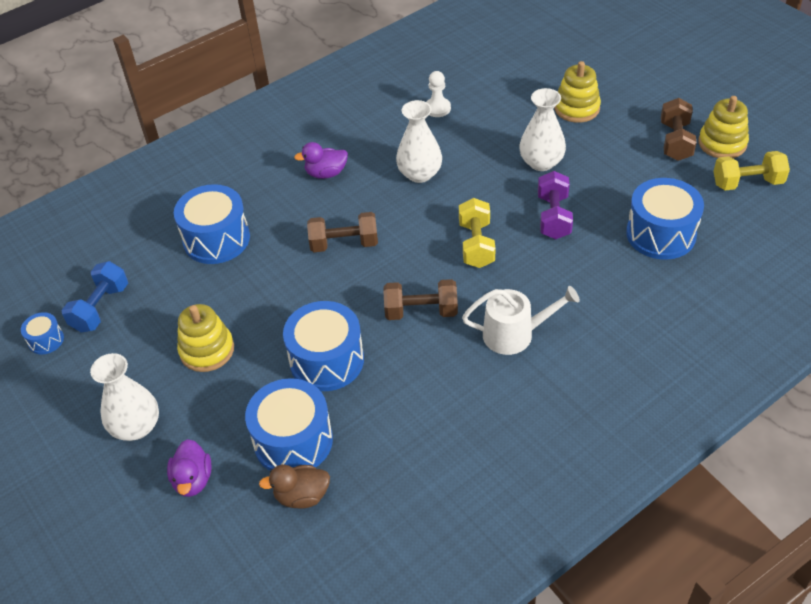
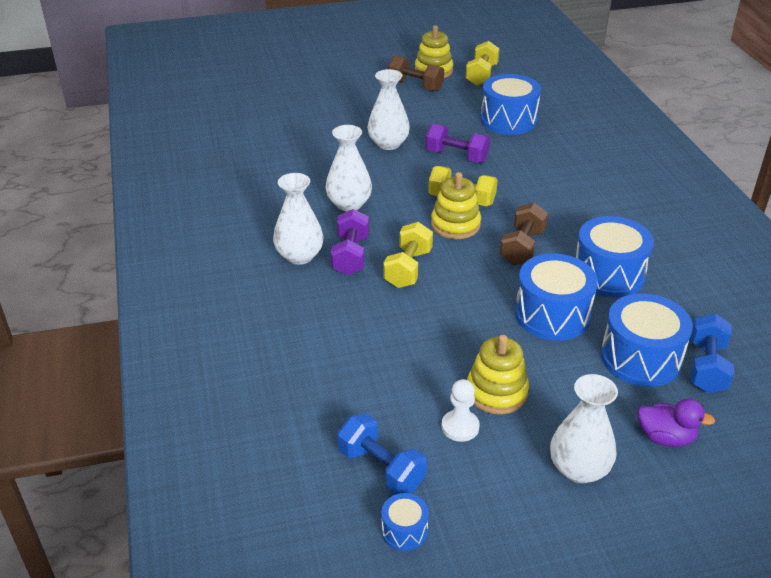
camera: 70 degrees left, 10 degrees down
(216, 239) = (336, 351): blue drum -> blue drum (608, 274)
(302, 496) = (706, 367): brown duck -> blue dumbbell
(326, 173) = (299, 256): purple duck -> white vase
(343, 202) = (350, 256): none -> purple dumbbell
(344, 244) = (408, 269): brown dumbbell -> yellow dumbbell
(437, 108) = (269, 172): white pawn -> white pawn (460, 427)
(514, 334) = (574, 209): white watering can -> none
(576, 108) = (338, 111): yellow stacking toy -> yellow stacking toy (455, 225)

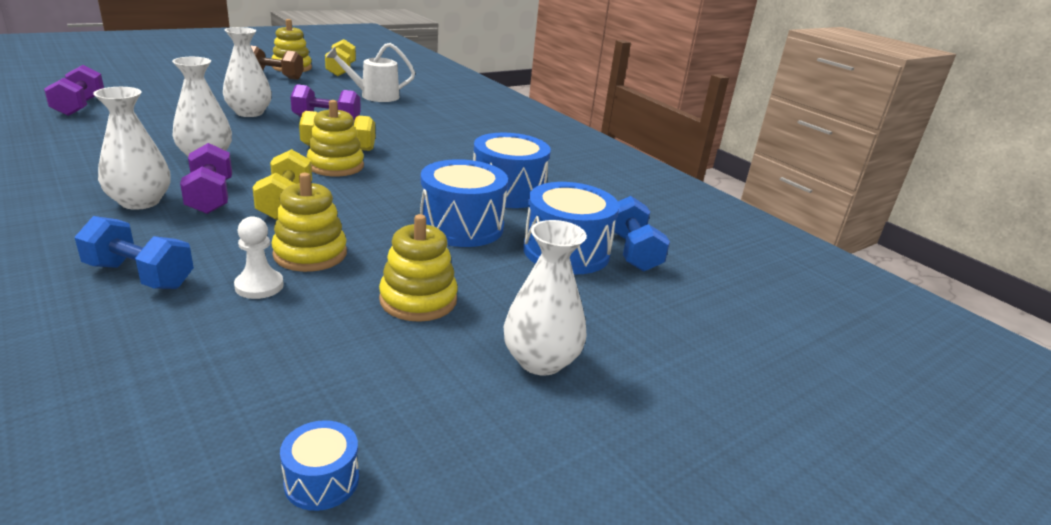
camera: 25 degrees left, 10 degrees down
(252, 129) = (79, 106): none -> purple dumbbell
(381, 468) = (274, 406): blue dumbbell -> blue dumbbell (140, 276)
(421, 330) = (310, 254): none -> yellow stacking toy
(460, 427) = (380, 341): white pawn -> white pawn (259, 286)
(508, 120) = (375, 96): blue drum -> white watering can
(522, 247) = (413, 178): brown dumbbell -> none
(665, 437) = (622, 315): purple duck -> none

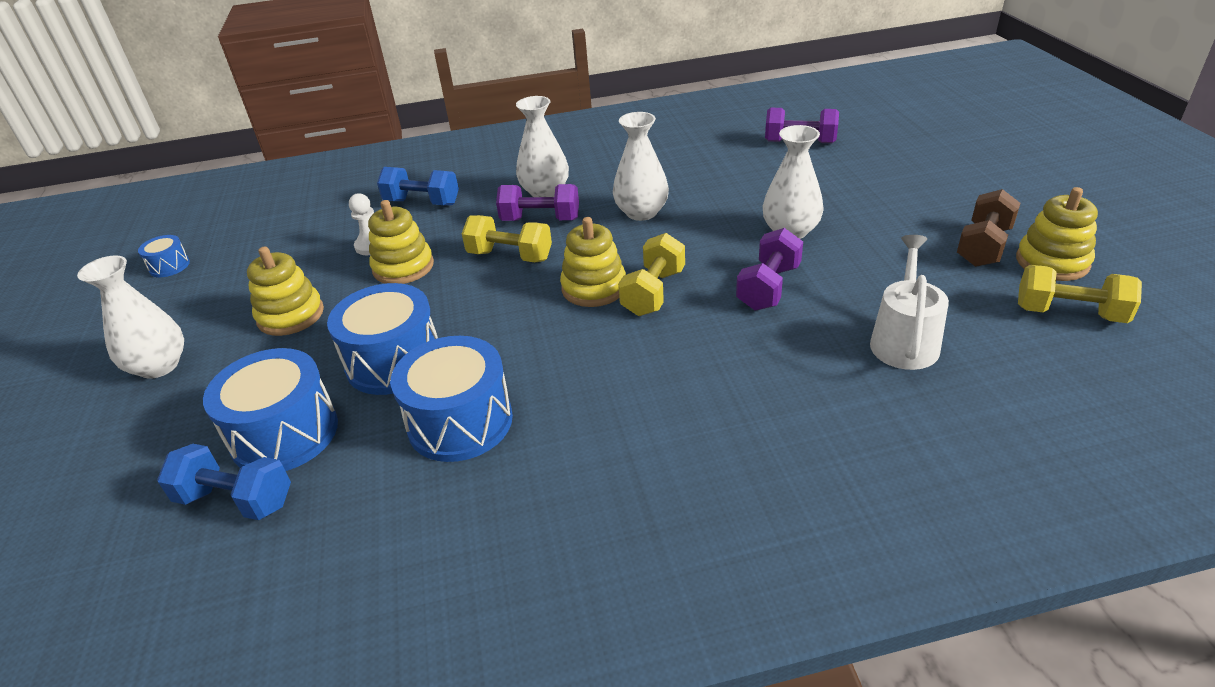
camera: 120 degrees right, 10 degrees up
(140, 276) = (422, 202): blue dumbbell -> blue dumbbell turned 60 degrees clockwise

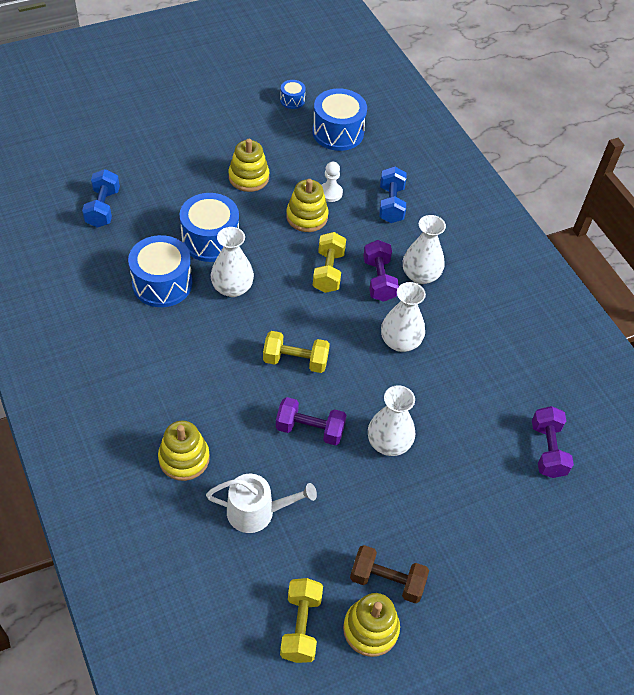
camera: 70 degrees right, 15 degrees up
(159, 366) = (198, 137): white vase -> white vase (232, 288)
(285, 434) = (148, 210): blue drum -> blue drum (338, 132)
(594, 288) = (296, 326): yellow stacking toy -> yellow stacking toy (184, 458)

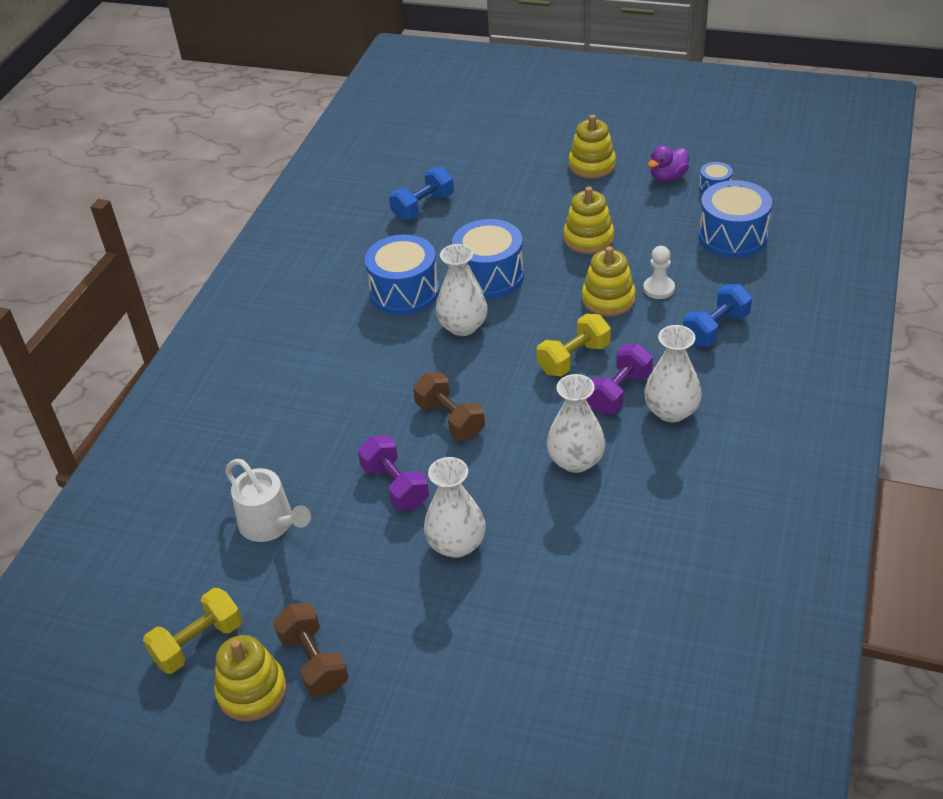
camera: 50 degrees right, 10 degrees down
(184, 458) = (262, 443): yellow stacking toy -> yellow stacking toy (592, 165)
(254, 105) = (668, 177): none -> purple duck
(295, 361) = (450, 419): yellow dumbbell -> brown dumbbell
(547, 450) = (621, 659): purple dumbbell -> none

